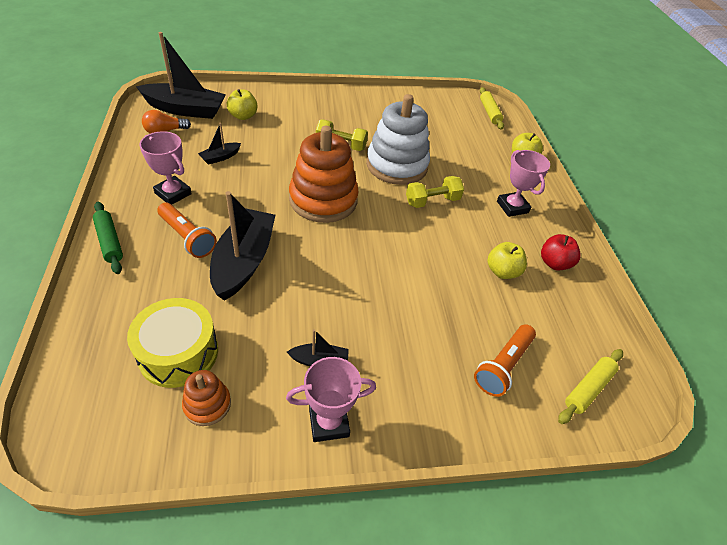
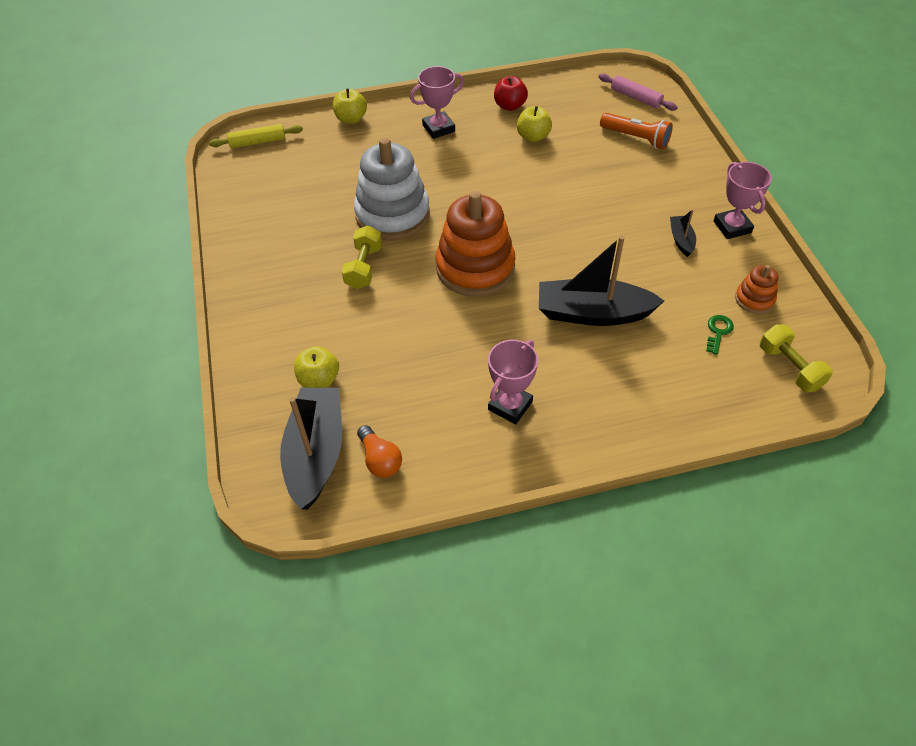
camera: 90 degrees left, 5 degrees up
(109, 242) = (611, 437): green rolling pin -> none
(178, 353) = (718, 332): yellow drum -> green key
(187, 237) = (577, 369): orange flashlight -> none
(220, 157) = (423, 379): black boat -> none
(432, 201) = (448, 184): yellow dumbbell -> yellow dumbbell (789, 367)
(588, 389) = (636, 98): yellow rolling pin -> pink rolling pin

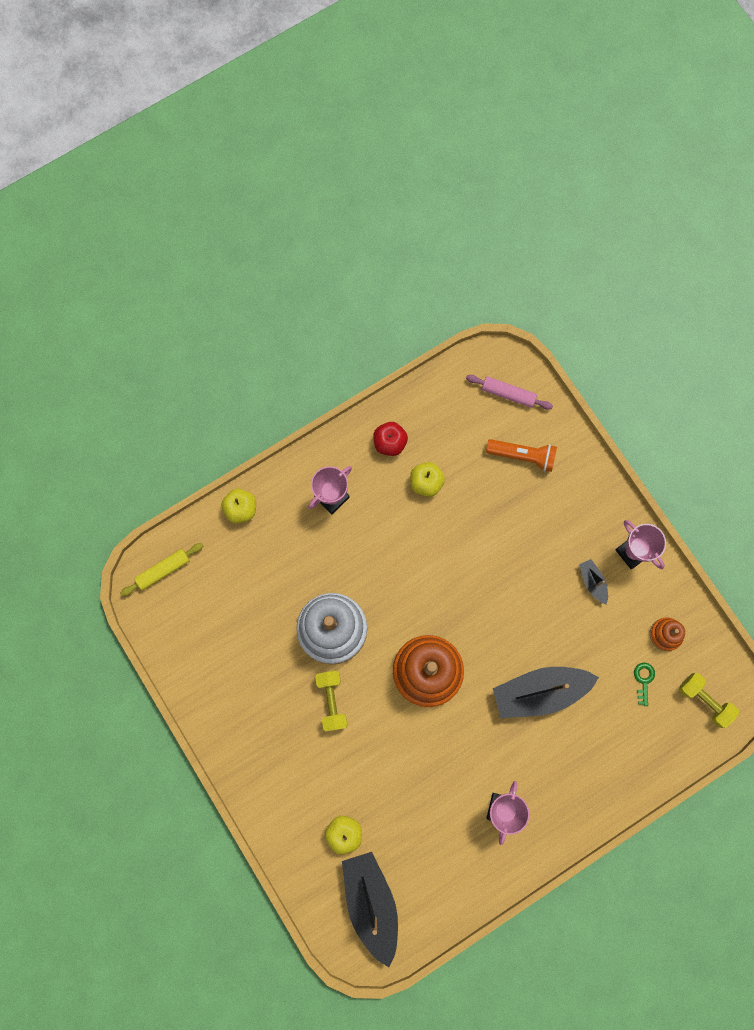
camera: 20 degrees left, 25 degrees up
(380, 459) = (421, 891): orange light bulb -> none

